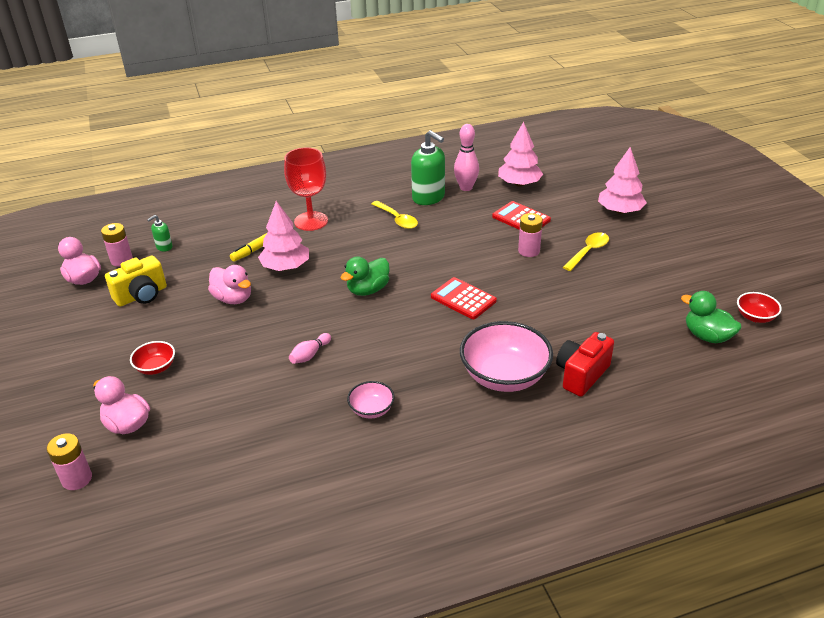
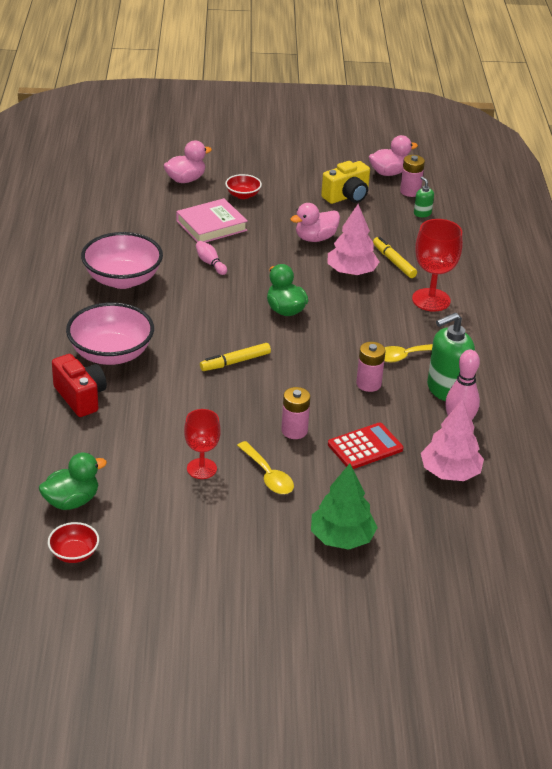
camera: 105 degrees right, 0 degrees up
(77, 479) = (146, 159): pink battery -> pink battery (368, 384)
(141, 295) = (347, 197): yellow camera -> yellow camera turned 105 degrees counterclockwise
(232, 374) = (211, 226): none -> pink book
(371, 410) = (122, 279): pink bowl -> pink bowl, size x2.02
(463, 299) = (235, 362): red calculator -> yellow marker
(609, 282) = (201, 468): none -> red goblet
(620, 211) = (342, 538): pink tree -> green tree

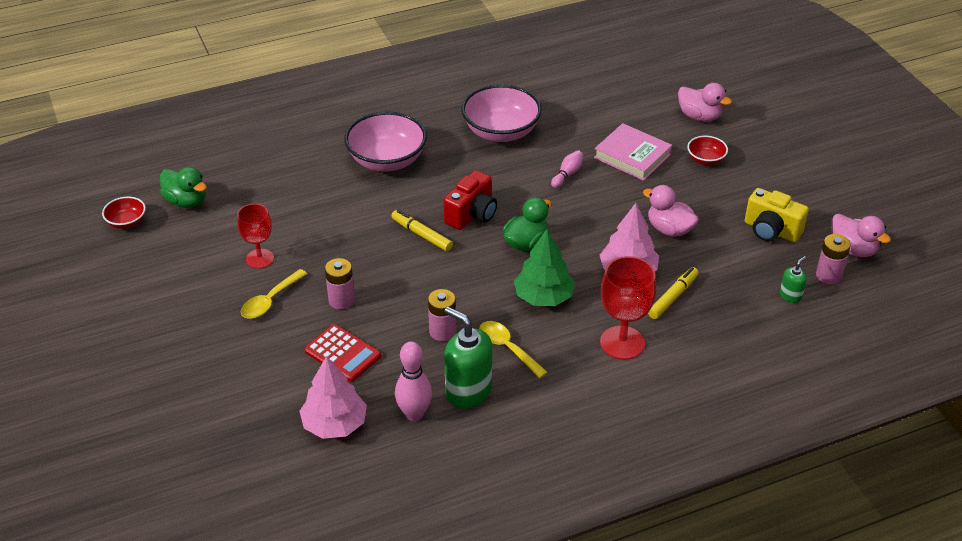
camera: 70 degrees right, 5 degrees up
(80, 397) = (318, 163): red camera -> red camera (472, 215)
(342, 538) = (206, 370): green tree -> green tree (543, 297)

